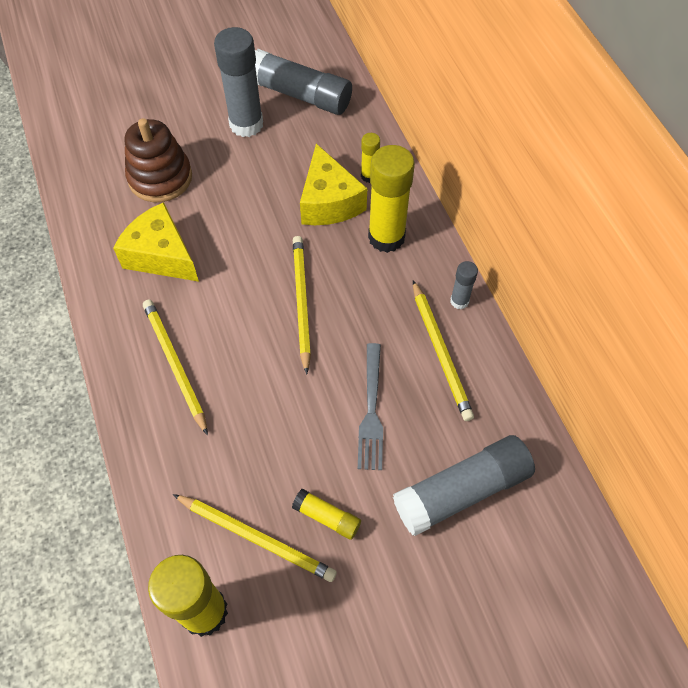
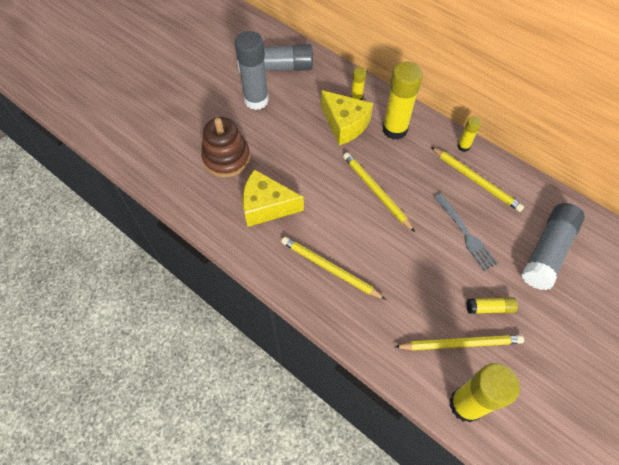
camera: 30 degrees left, 0 degrees up
(459, 301) = (463, 146): grey glue stick -> yellow glue stick

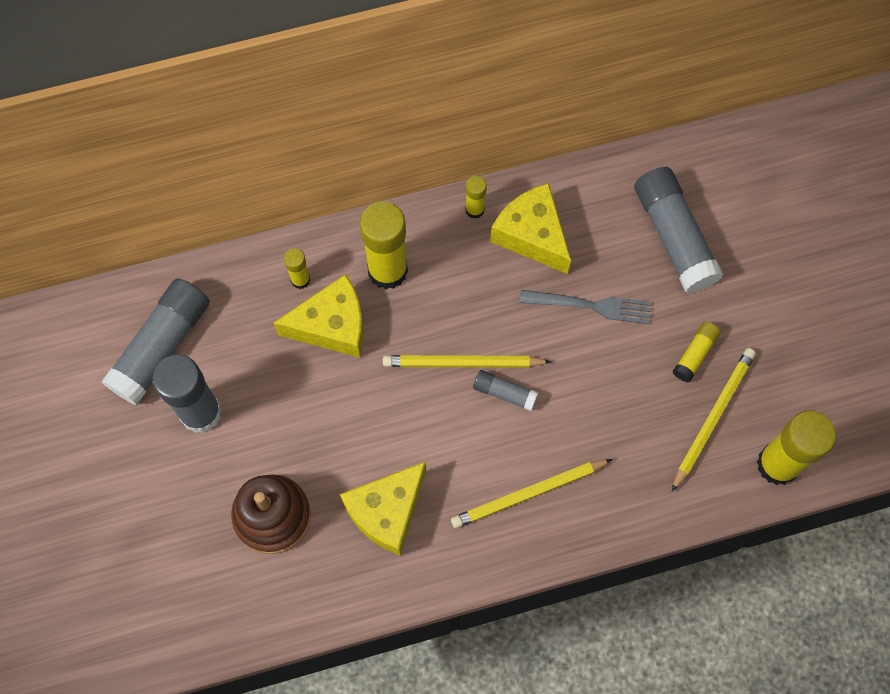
camera: 55 degrees left, 10 degrees up
(377, 221) = (504, 393): none -> grey glue stick
(476, 180) = (532, 235): yellow pencil -> yellow cheese

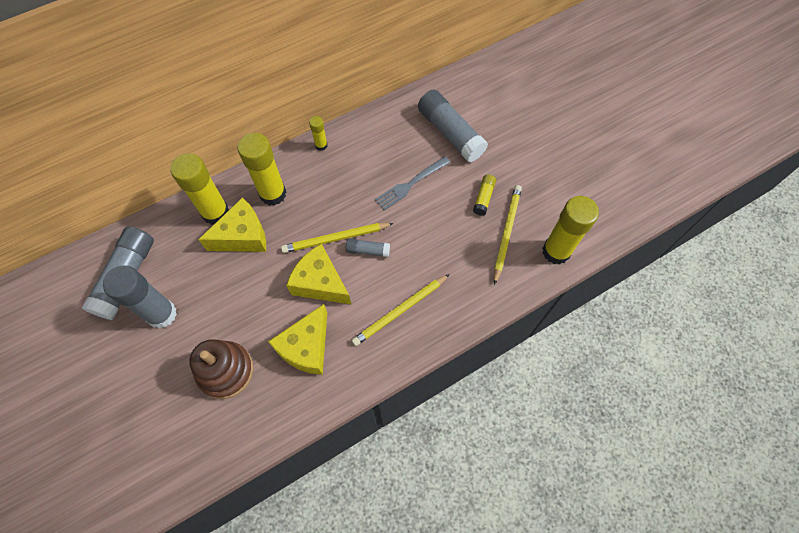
camera: 15 degrees left, 5 degrees down
(300, 280) = (215, 212): yellow glue stick -> yellow glue stick, size x2.05
(532, 235) = (361, 152): yellow cheese -> yellow cheese (320, 283)
(592, 306) = (410, 184): grey fork -> grey fork turned 150 degrees clockwise

